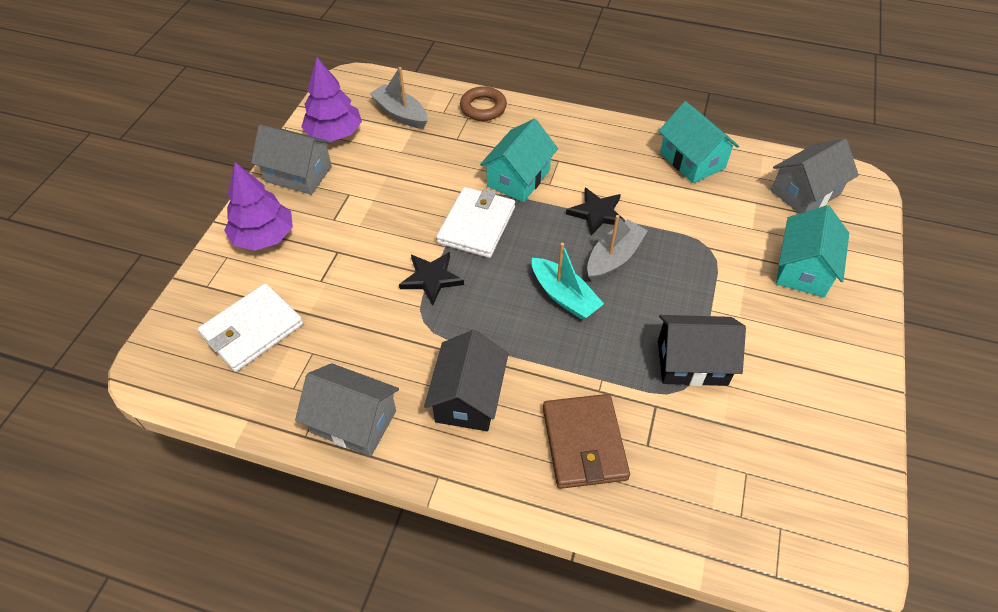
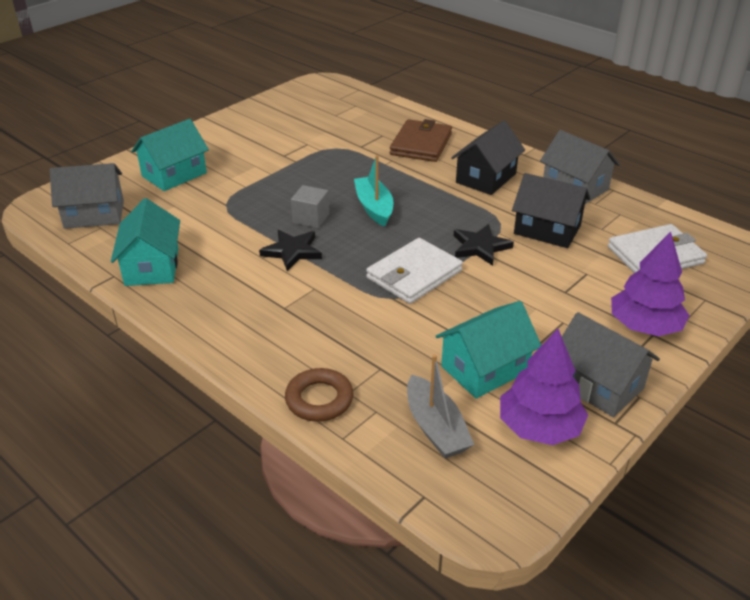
camera: 155 degrees left, 15 degrees down
(518, 178) = (341, 303): turquoise house -> turquoise house (485, 369)
(613, 258) = (311, 218): grey boat -> grey cube
(692, 362) = (316, 155): black house -> black house (547, 230)

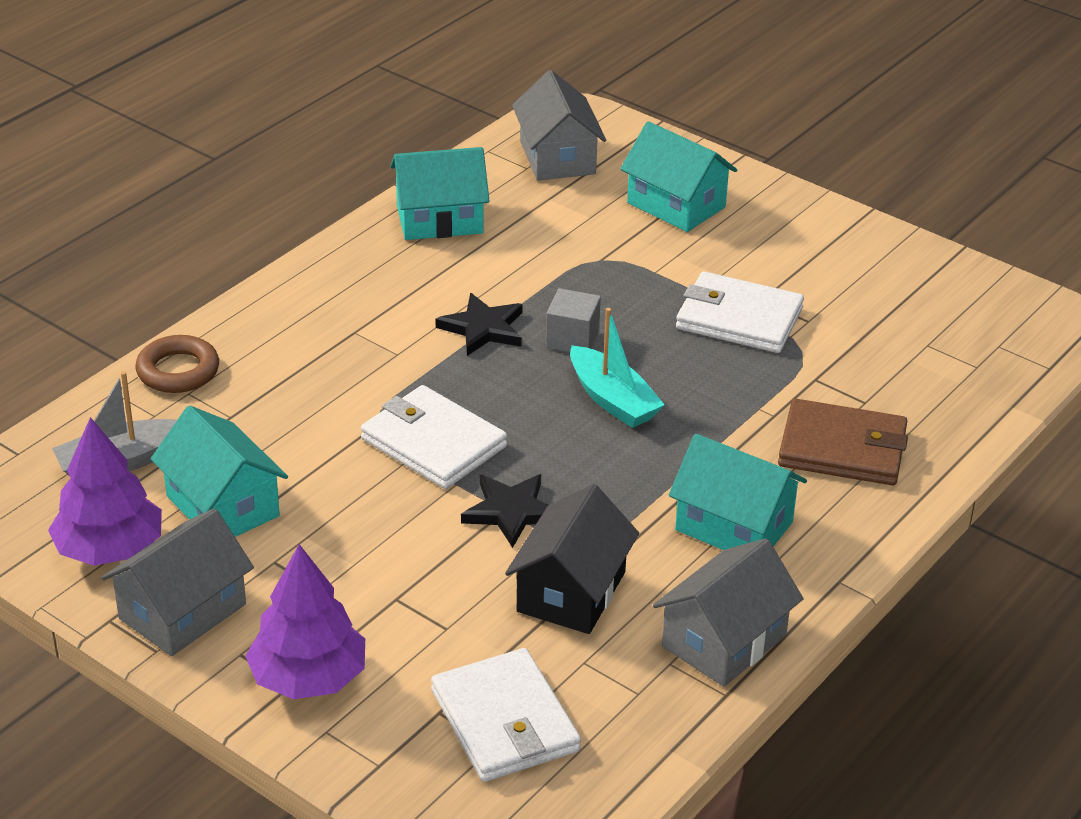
camera: 85 degrees right, 0 degrees up
(301, 163) = (739, 318): none -> white wallet
(374, 208) = (612, 400): turquoise boat -> turquoise boat turned 75 degrees clockwise
(486, 178) = (734, 526): black house -> turquoise house

